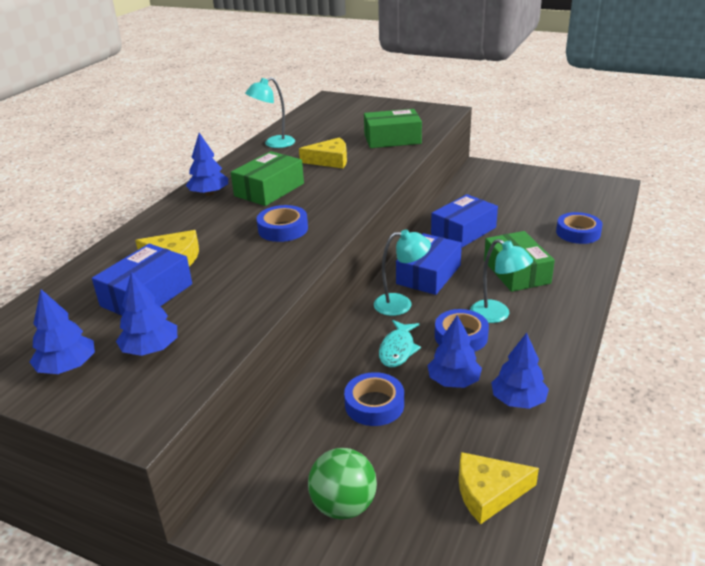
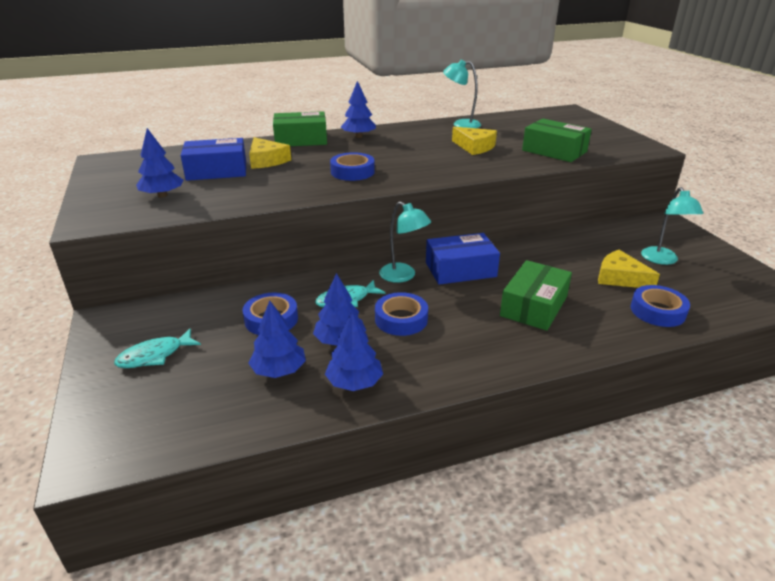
camera: 45 degrees right, 0 degrees up
(67, 367) = (122, 184): blue tree -> blue tree (279, 370)
(269, 190) = (396, 148): green box -> green box (301, 140)
(343, 505) = (154, 355): green ball -> turquoise fish
(463, 231) = (549, 257): blue box -> none
(488, 492) = (226, 415): yellow cheese -> yellow cheese (620, 278)
(497, 315) = (455, 323): turquoise lamp -> turquoise lamp (662, 260)

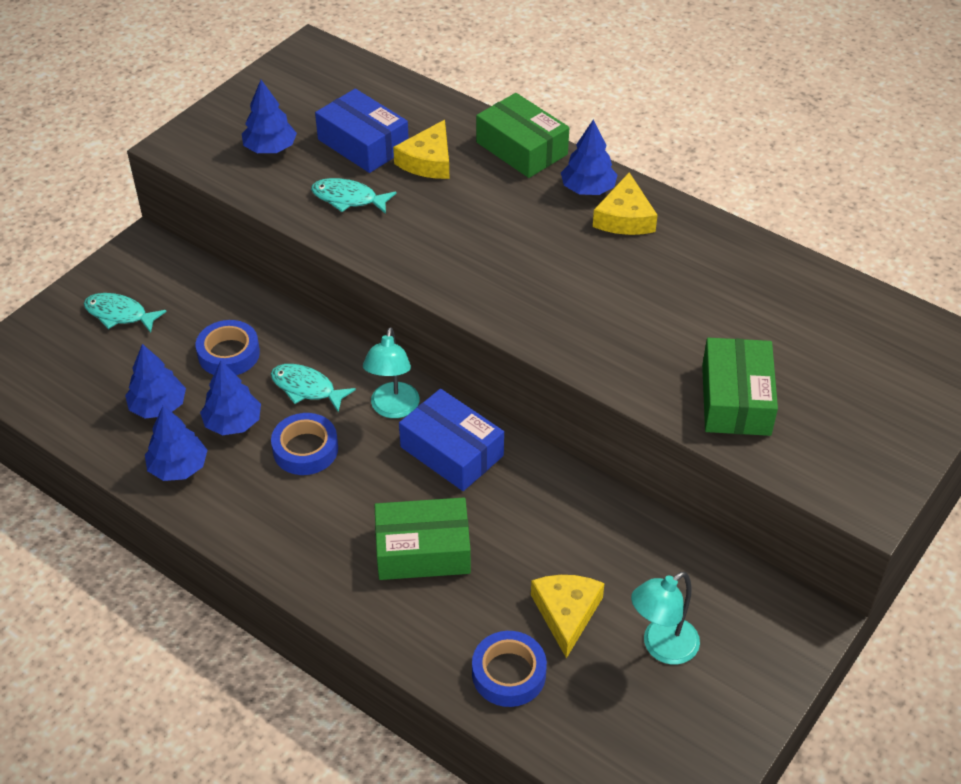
camera: 55 degrees right, 15 degrees up
(256, 187) = (348, 199): none -> turquoise fish
(352, 172) = (463, 246): blue tape -> none
(460, 124) = (750, 259): turquoise lamp -> none
(474, 147) = (665, 313): yellow cheese -> yellow cheese (624, 217)

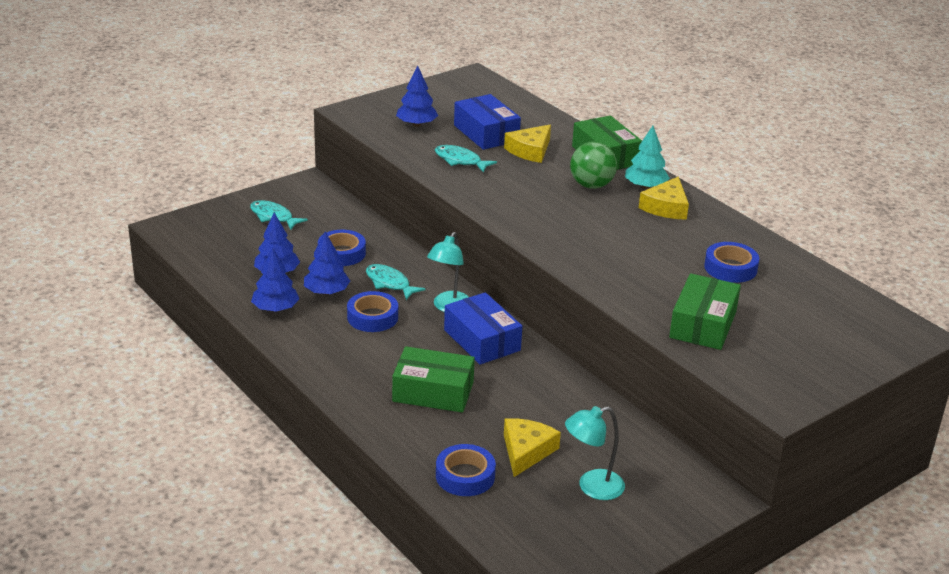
camera: 15 degrees right, 15 degrees down
(523, 202) = (591, 185): none -> green ball
(588, 189) = (645, 186): blue tree -> turquoise tree
(734, 299) = (730, 268): none -> blue tape

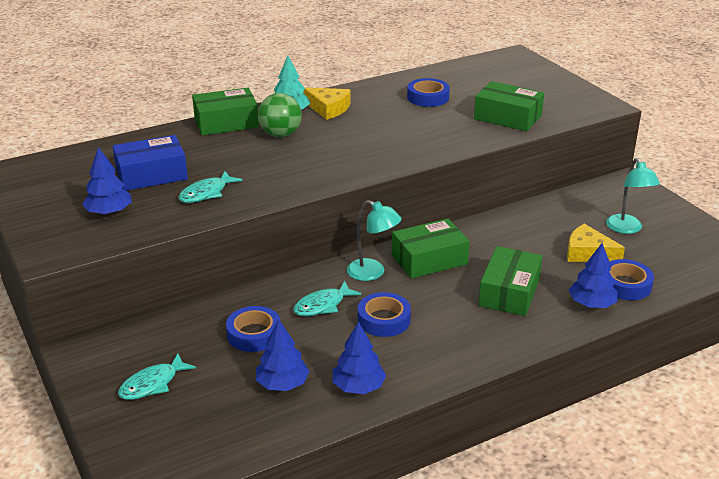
camera: 80 degrees left, 0 degrees up
(326, 292) = (331, 348): blue tree -> blue tree (591, 304)
(482, 340) = (429, 259): blue box -> green box
(530, 150) = (200, 155): yellow cheese -> none

